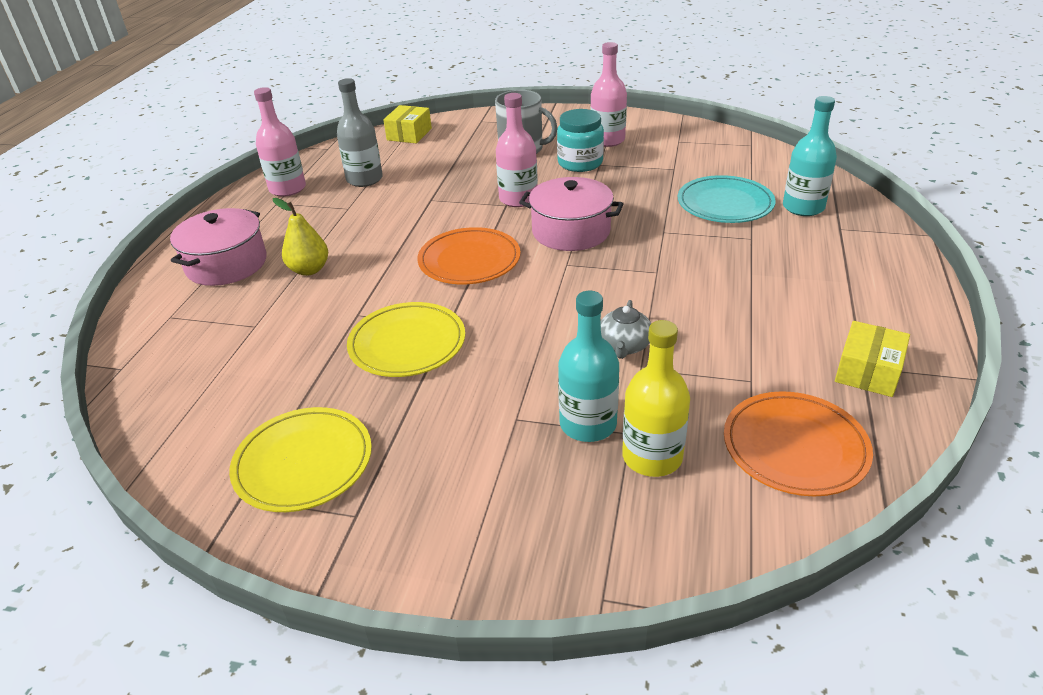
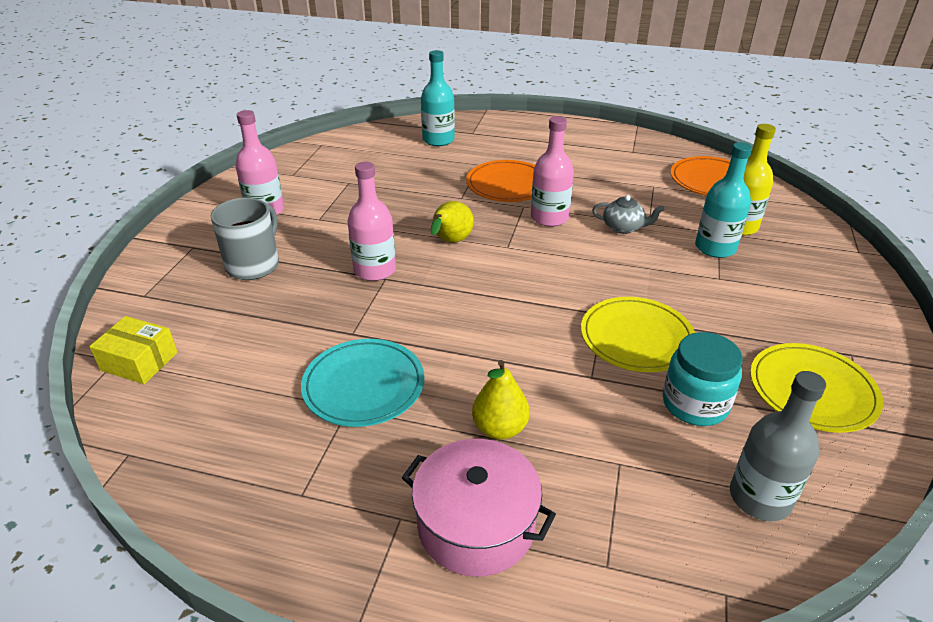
camera: 90 degrees left, 0 degrees up
(287, 189) = (257, 487): pink bottle -> pink bottle (549, 218)
(364, 179) = (267, 398): grey bottle -> grey bottle (760, 498)
(469, 260) = (494, 302): orange plate -> orange plate (508, 185)
(571, 231) = (450, 242): pink pot -> yellow pear
(580, 163) = (310, 229): turquoise jar -> turquoise jar (695, 404)
(725, 204) = (423, 167): turquoise plate -> turquoise plate (363, 386)
(868, 371) = (637, 151): yellow box -> none

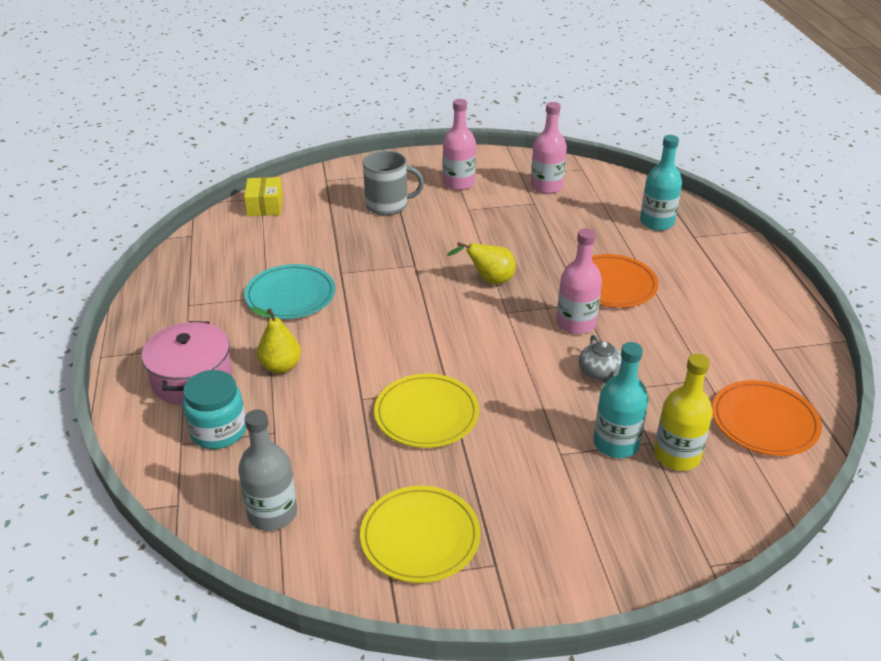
camera: 65 degrees right, 0 degrees up
(375, 270) = (421, 257): pink bottle -> pink bottle (546, 186)
(695, 404) = (360, 463): turquoise jar -> turquoise jar (218, 431)

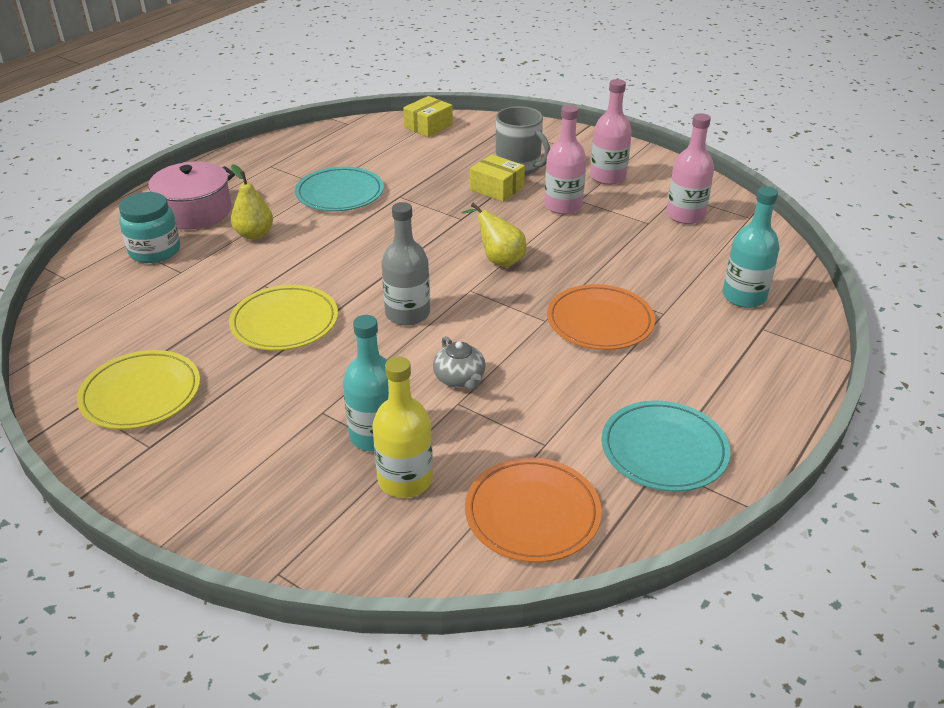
camera: 45 degrees right, 0 degrees up
(272, 513) = (96, 318): grey bottle -> grey bottle (407, 314)
(400, 229) = (497, 188): none -> yellow box
(576, 323) = (510, 331): pink bottle -> pink bottle (563, 206)
(600, 373) = (460, 379): grey teapot -> grey teapot turned 60 degrees counterclockwise
(761, 339) = (664, 450): none -> turquoise plate

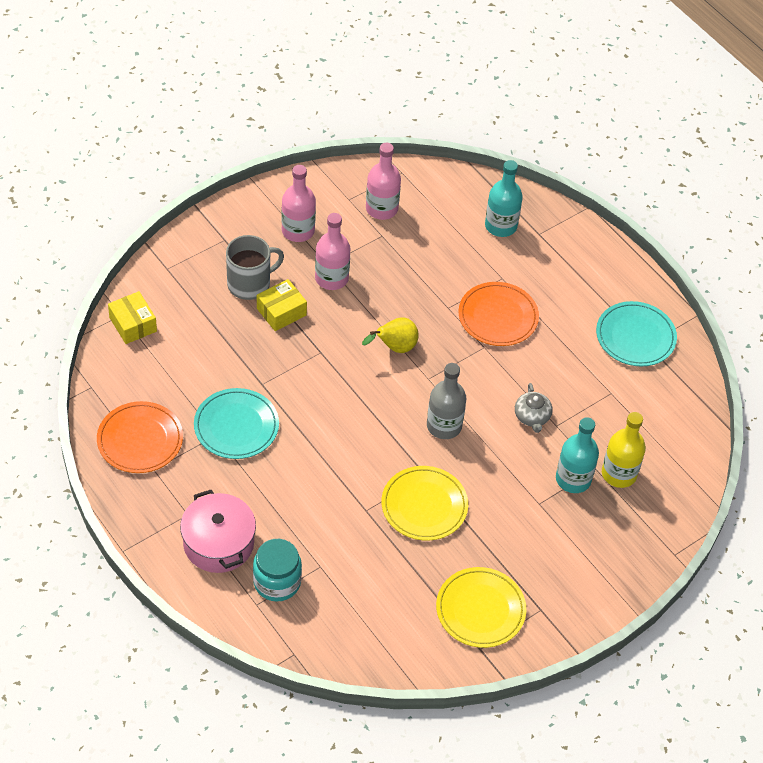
camera: 75 degrees left, 15 degrees up
(254, 235) = (281, 504): yellow pear -> none
(460, 379) = (532, 417): grey teapot -> grey teapot turned 90 degrees clockwise
(532, 513) = (666, 419): orange plate -> orange plate (140, 440)

